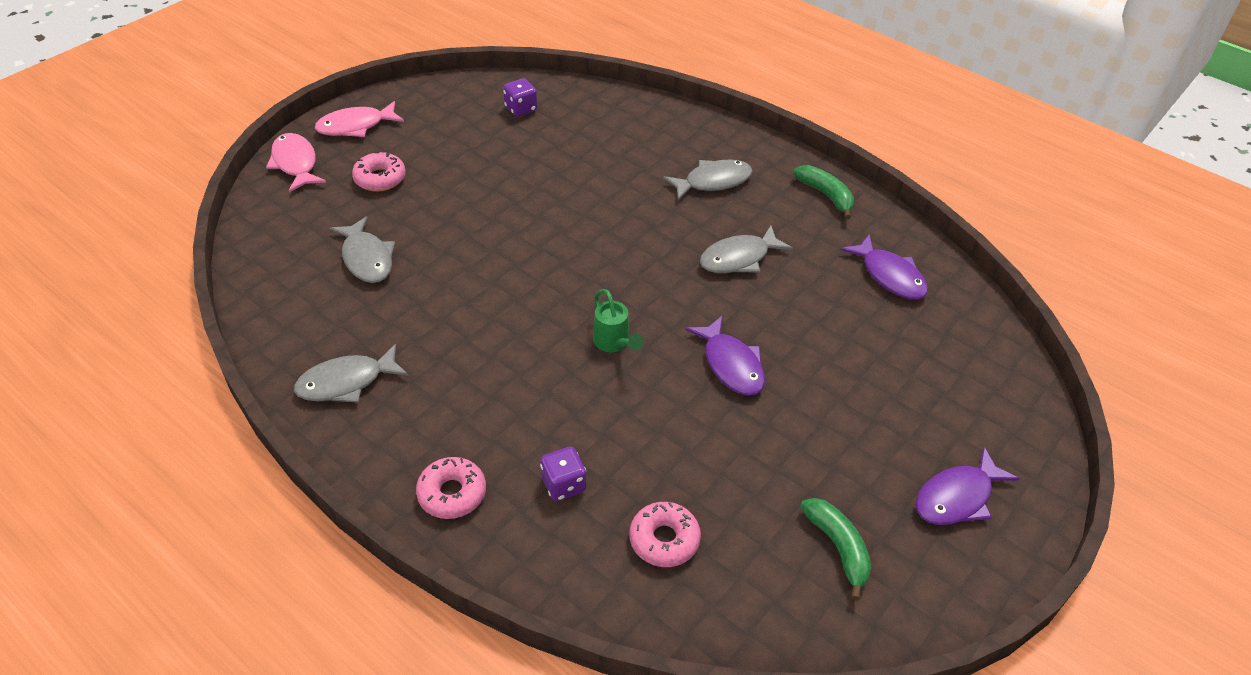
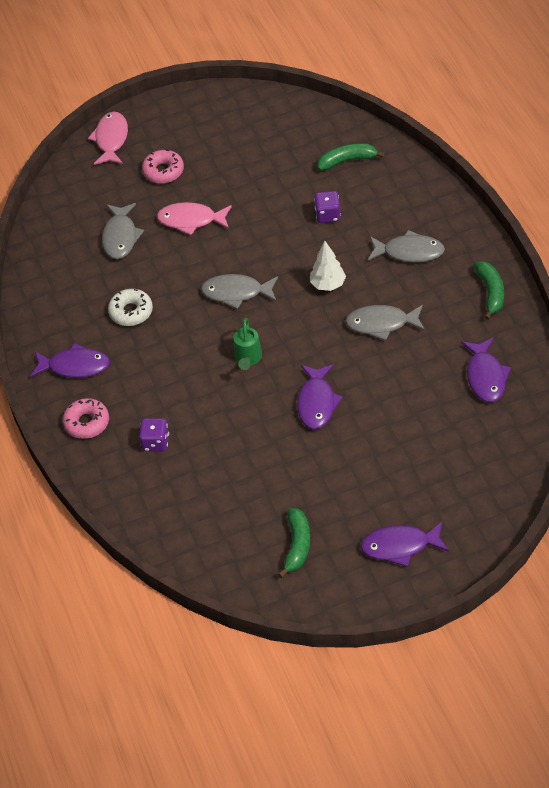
camera: 35 degrees right, 5 degrees up
(346, 382) = (62, 326): grey fish -> grey fish (236, 293)
(355, 126) = (170, 117): pink fish -> pink fish (191, 220)
(393, 426) = (75, 366): none -> purple fish
(431, 336) = (131, 312): none -> white donut
(521, 109) = (303, 137): purple dice -> purple dice (328, 215)
(583, 118) = (347, 160): none -> green banana
(650, 237) = (328, 284): none -> white tree
(664, 540) = (194, 499): pink donut -> none

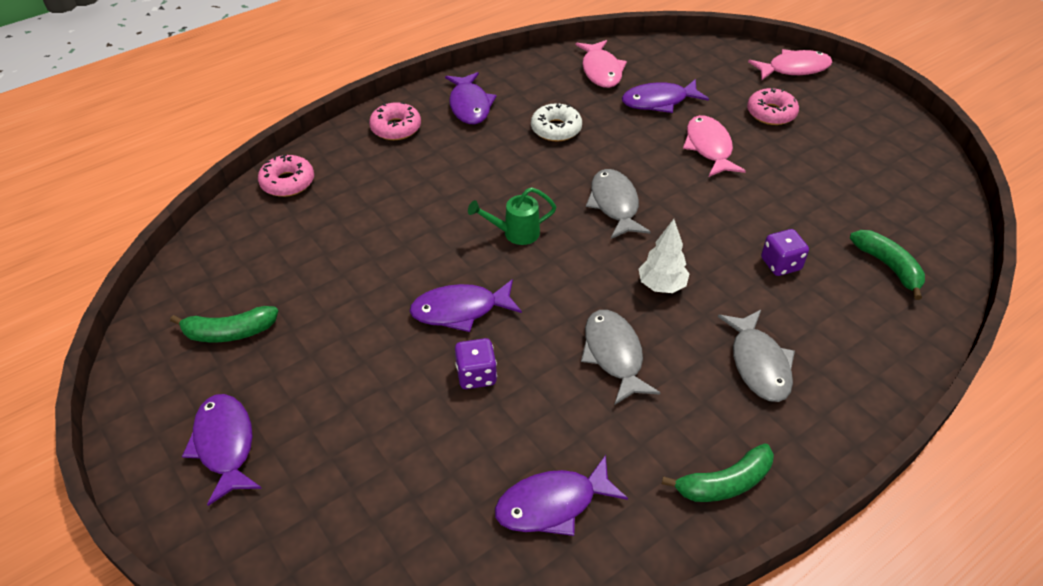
camera: 70 degrees right, 5 degrees down
(61, 266) = (601, 71): none -> pink fish
(120, 237) = (659, 101): grey fish -> purple fish
(134, 505) = (287, 182): none -> pink donut
(155, 442) = (376, 182): purple dice -> purple dice (476, 375)

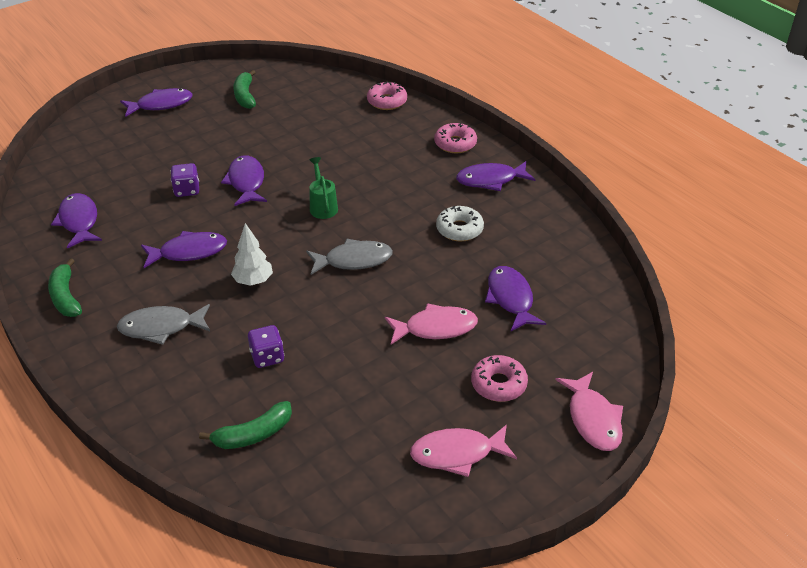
camera: 90 degrees right, 5 degrees down
(601, 71) = (560, 261): pink fish -> pink fish (457, 454)
(614, 355) = (189, 252): grey fish -> purple fish

